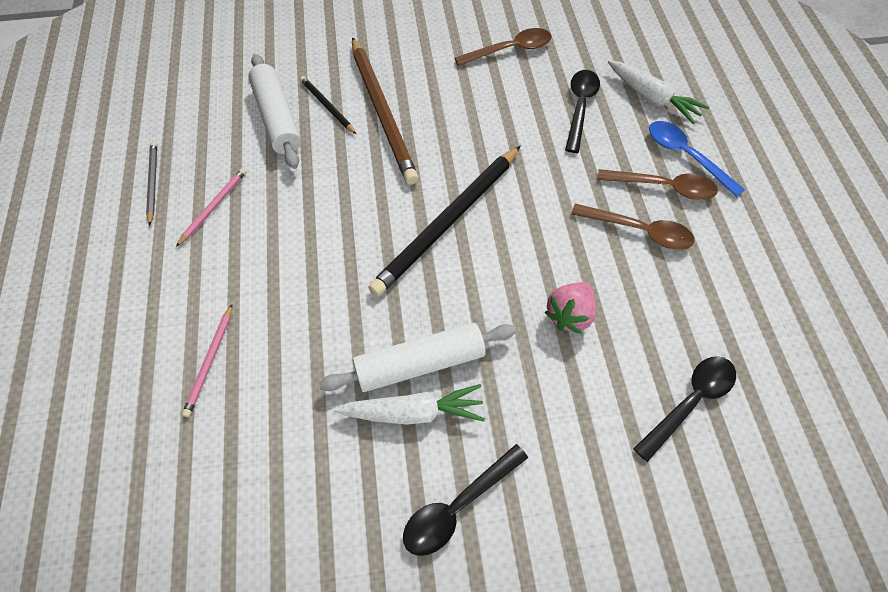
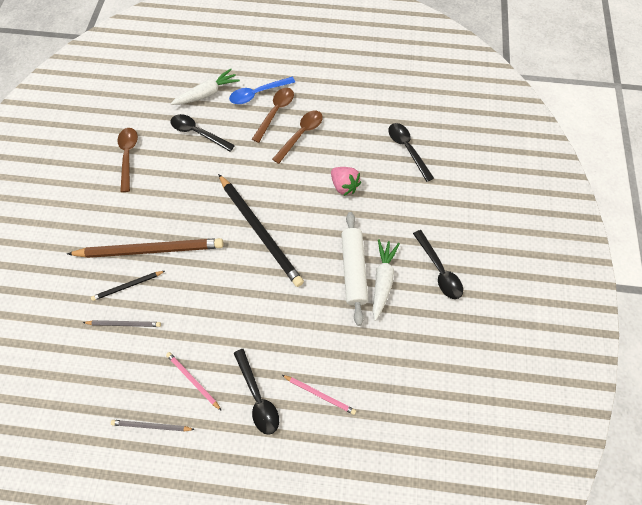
camera: 75 degrees left, 5 degrees up
(198, 285) = (258, 397): none -> black spoon
(277, 118) = (124, 324): white rolling pin -> grey pencil

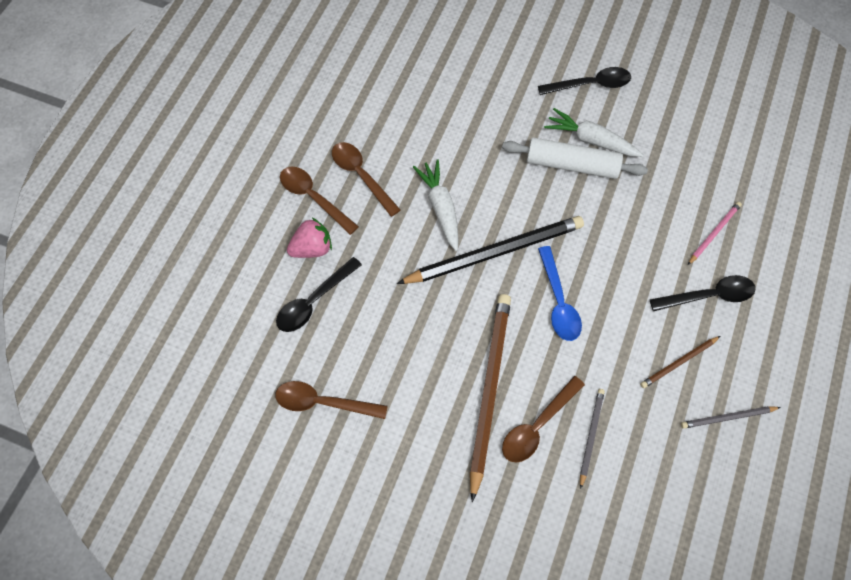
camera: 75 degrees left, 0 degrees up
(128, 286) = (537, 426): black pencil -> brown spoon
(151, 426) = (727, 418): grey pencil -> grey pencil turned 60 degrees clockwise
(193, 380) = (678, 363): pink pencil -> brown pencil
(207, 93) = (246, 277): white carrot -> white carrot (440, 207)
(257, 94) = (272, 213): blue spoon -> blue spoon (558, 302)
(344, 186) = (455, 147): pink strawberry -> pink strawberry (312, 248)
(407, 149) = (422, 69): black spoon -> none

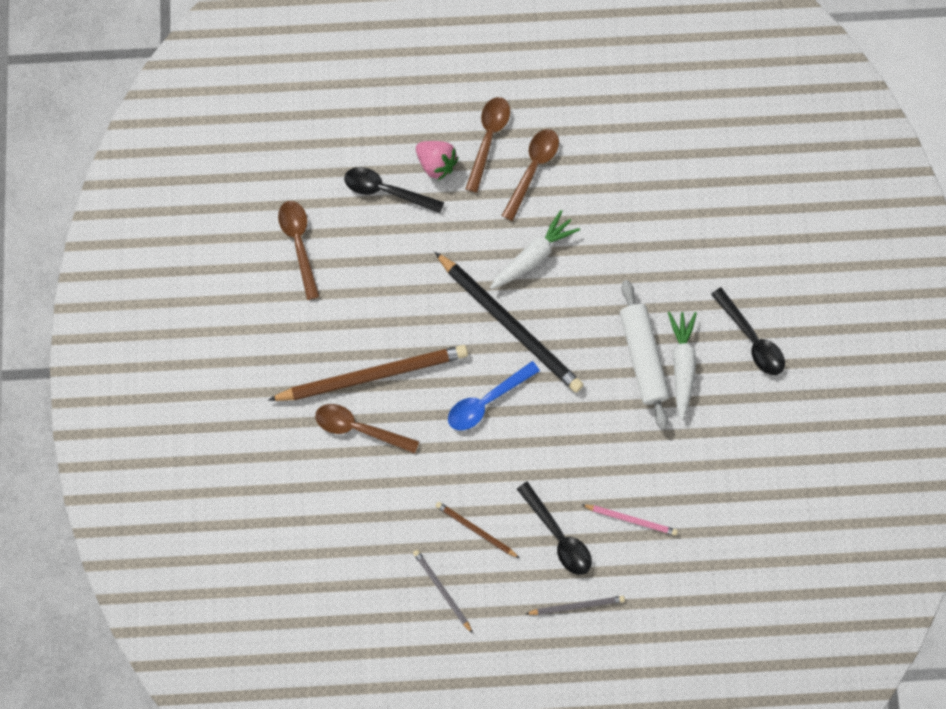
camera: 65 degrees right, 10 degrees up
(591, 436) = (370, 477): grey pencil -> grey pencil (577, 605)

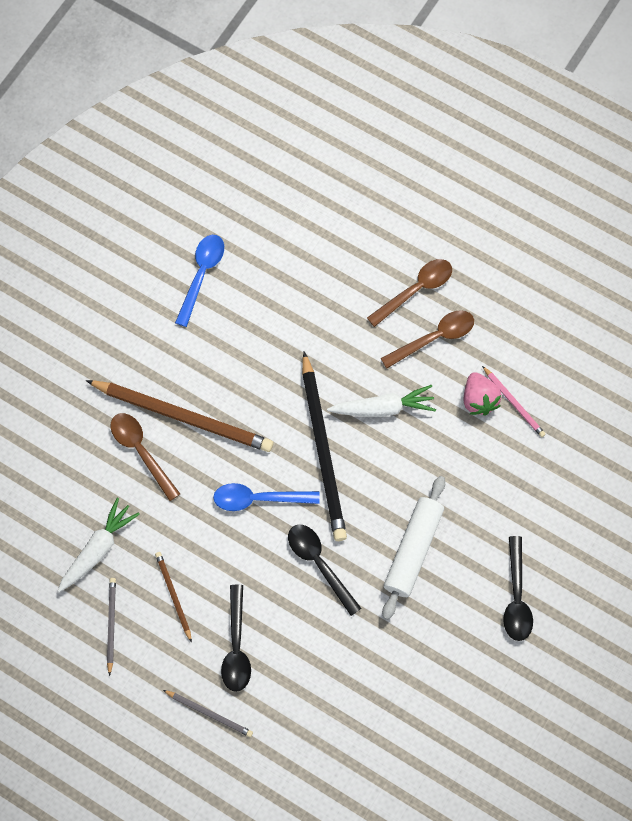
camera: 35 degrees right, 5 degrees down
(299, 244) = (201, 275): brown spoon -> blue spoon
(386, 191) = (302, 278): black spoon -> black spoon (319, 564)
(436, 164) = (358, 283): pink strawberry -> pink strawberry (479, 400)
(631, 519) = (305, 675): pink pencil -> pink pencil (514, 403)
(682, 364) = (442, 578): white carrot -> white carrot (98, 549)

